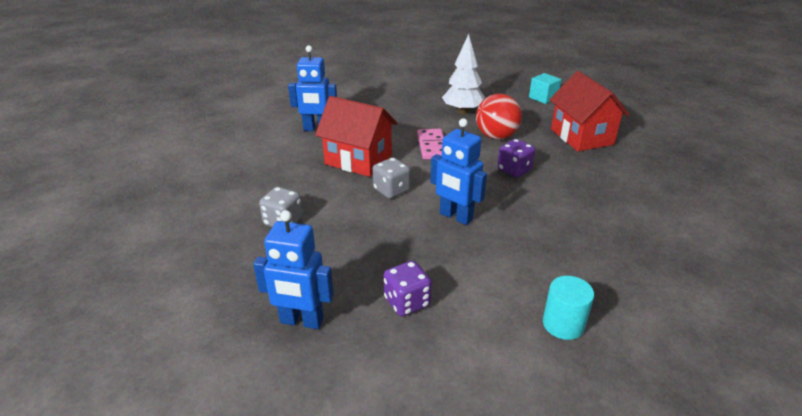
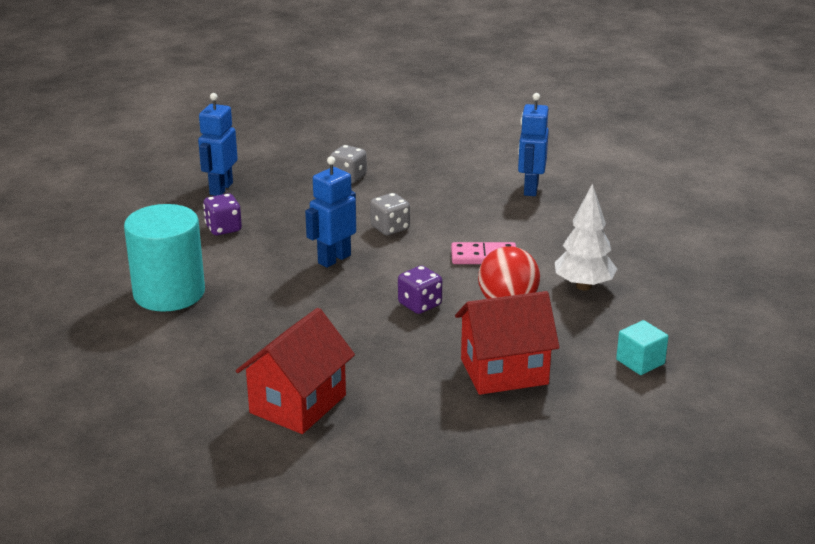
camera: 95 degrees right, 5 degrees down
(358, 160) = (455, 212): red house -> red house (298, 404)
(563, 324) = (169, 293): turquoise cylinder -> turquoise cylinder, size x1.99

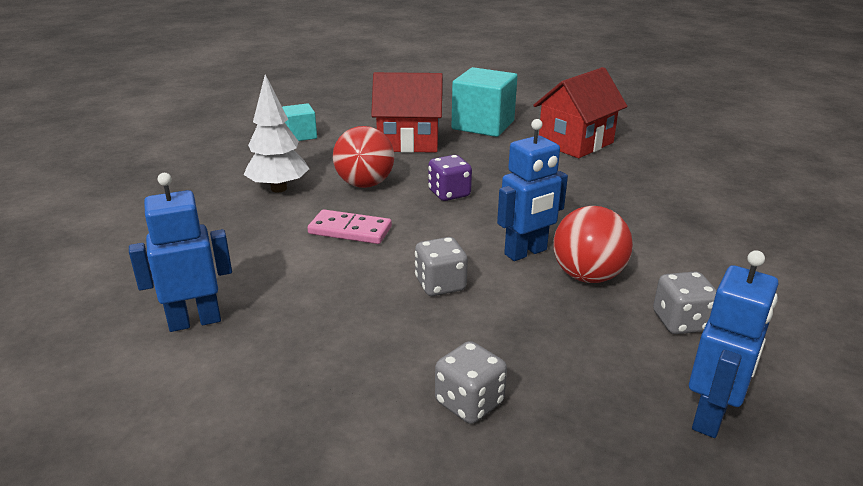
camera: 165 degrees left, 0 degrees up
(169, 293) = (721, 240): turquoise cylinder -> none
(223, 228) = (681, 322): purple dice -> grey dice
(285, 248) = (587, 276): none -> red ball
(426, 422) = (483, 125): none -> turquoise cube
(530, 189) = (195, 321): blue robot -> blue robot turned 135 degrees counterclockwise

